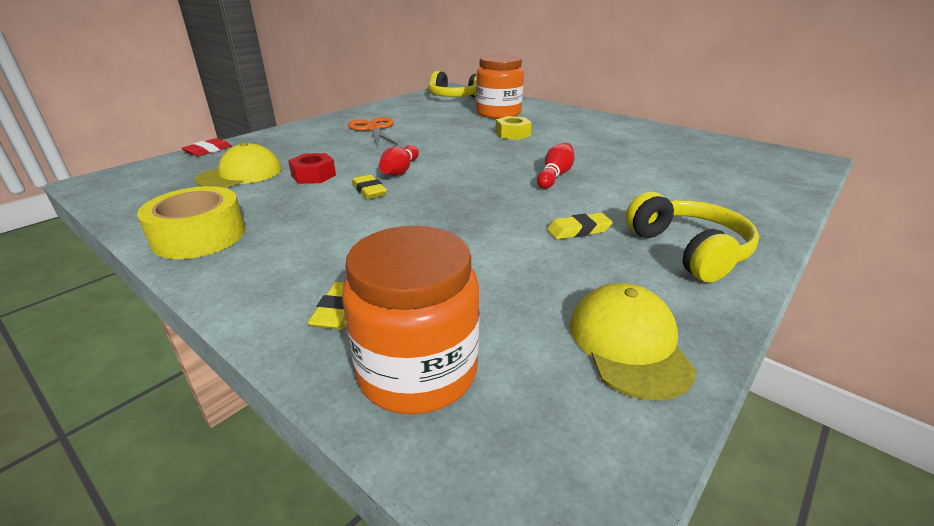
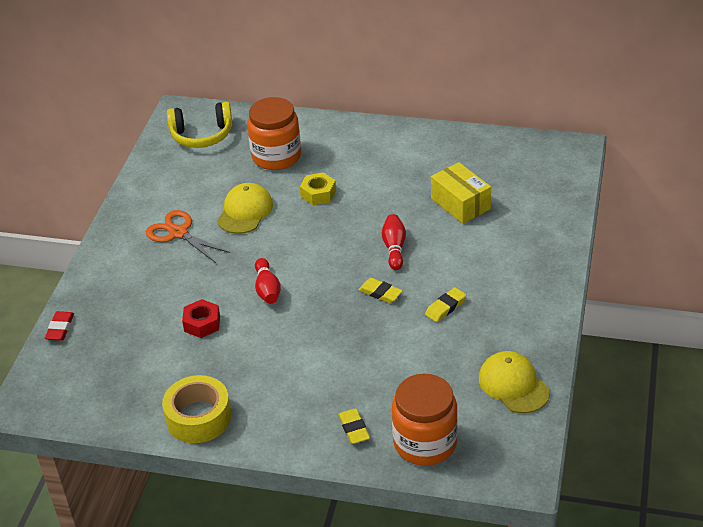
camera: 25 degrees left, 10 degrees up
(240, 174) = (138, 346): yellow cap -> yellow cap (245, 211)
(369, 191) = (267, 323): yellow eraser -> yellow eraser (380, 293)
(652, 165) = (460, 204): none -> yellow box
(688, 250) = (519, 299): yellow headphones -> none

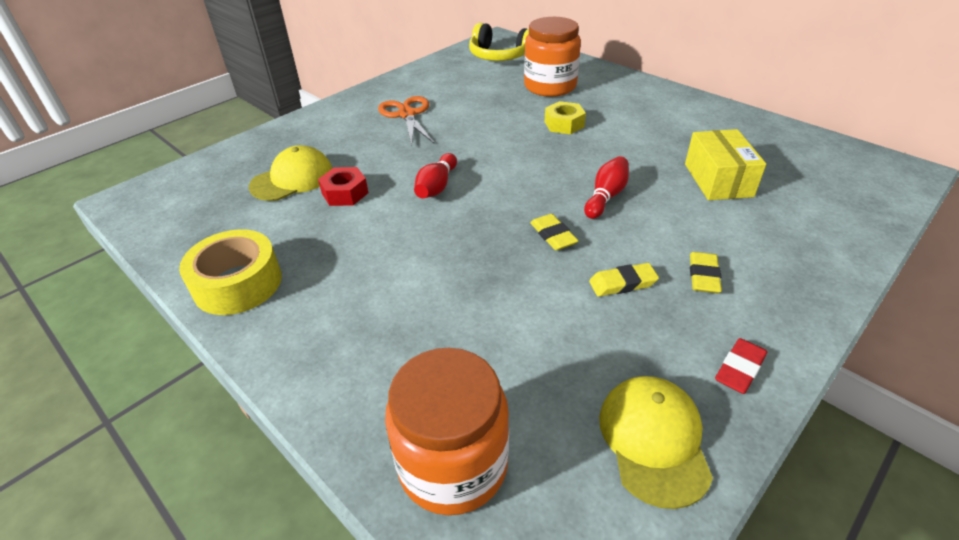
camera: 30 degrees right, 0 degrees up
(60, 328) = (231, 151): red eraser -> red eraser (739, 369)
(245, 211) = (481, 117): yellow cap -> yellow cap (292, 179)
(354, 428) = (380, 387): yellow eraser -> yellow eraser (703, 276)

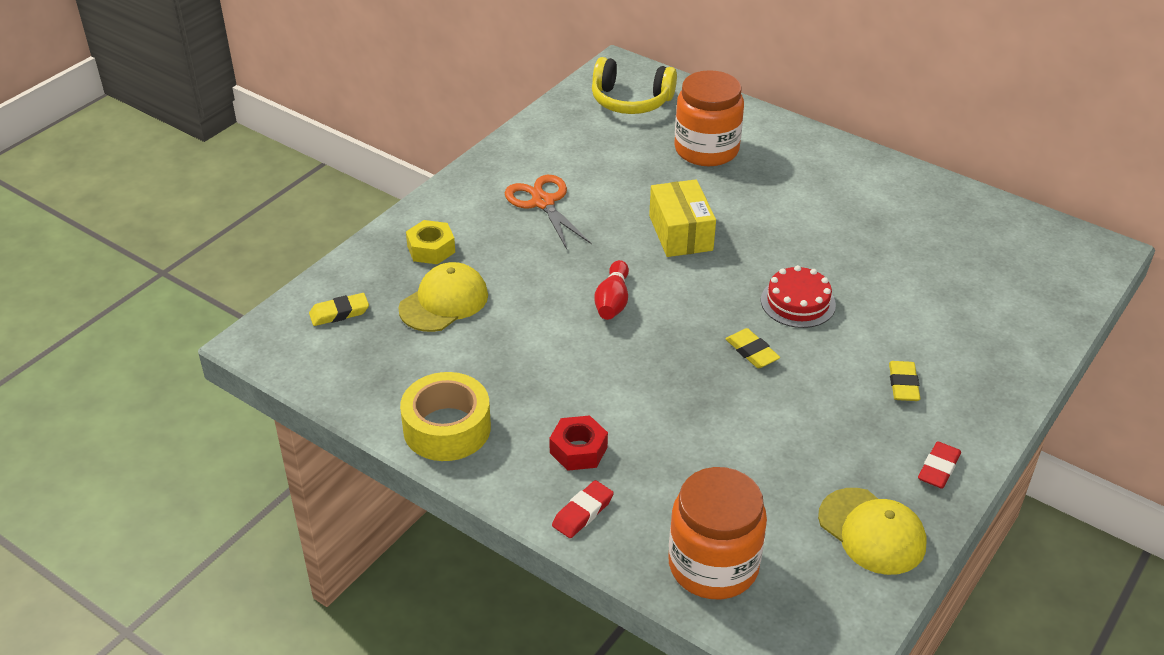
camera: 10 degrees left, 0 degrees up
(329, 383) = (582, 512): none -> red eraser
(345, 193) = (513, 316): red nut -> red nut (578, 450)
(564, 124) = (735, 208): yellow nut -> yellow nut (431, 249)
(606, 196) = (798, 302): red bowling pin -> red cake
(622, 283) = (828, 398): yellow eraser -> yellow eraser (339, 313)
(654, 440) = (872, 531): yellow cap -> yellow cap turned 150 degrees clockwise
(718, 180) = (912, 274): yellow box -> yellow box (680, 233)

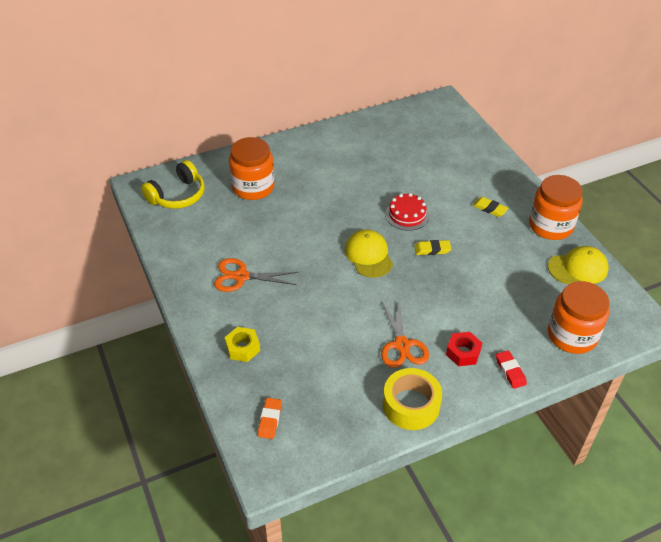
camera: 60 degrees left, 5 degrees up
(339, 313) = (270, 420): yellow eraser -> orange eraser
(444, 302) = (298, 362): yellow cap -> yellow cap (368, 255)
(544, 384) = (402, 345): none -> orange scissors
(612, 301) = (354, 285): red bowling pin -> none
(680, 233) = (317, 231): yellow box -> none
(938, 468) = (550, 226): red eraser -> orange jar

